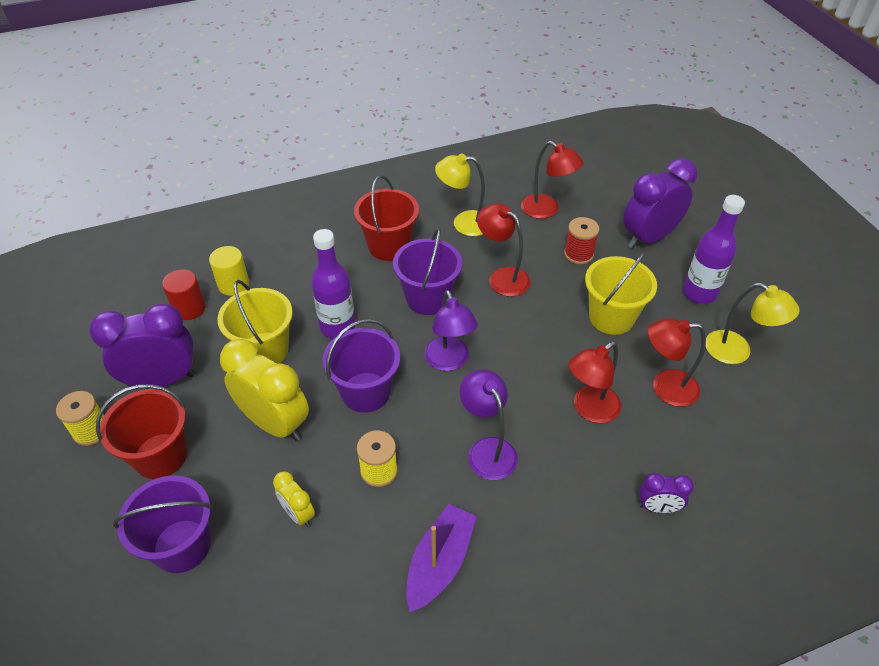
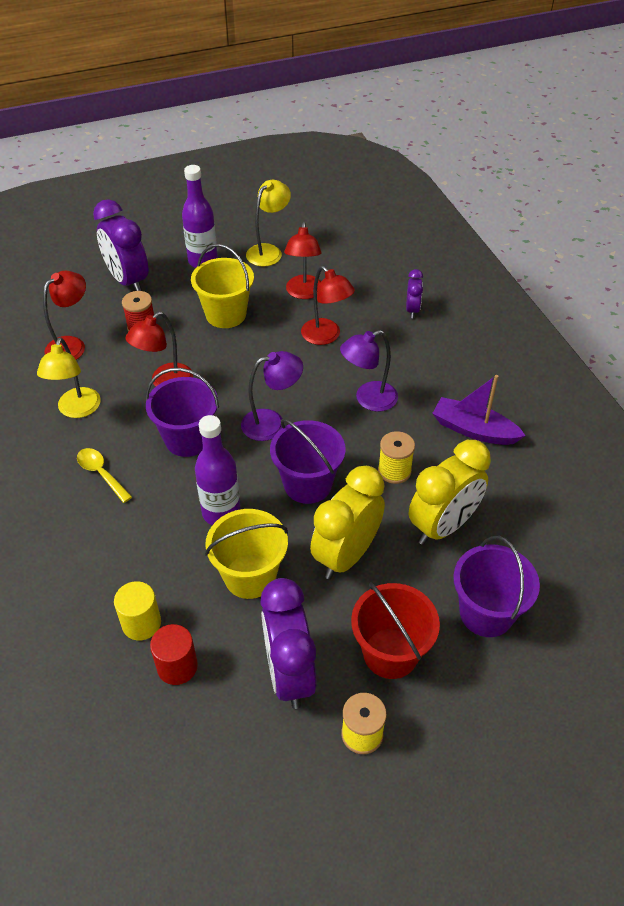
camera: 90 degrees left, 0 degrees up
(298, 514) = (443, 526): yellow clock -> yellow clock, size x2.01
(389, 246) = (101, 474): red bucket -> yellow spoon

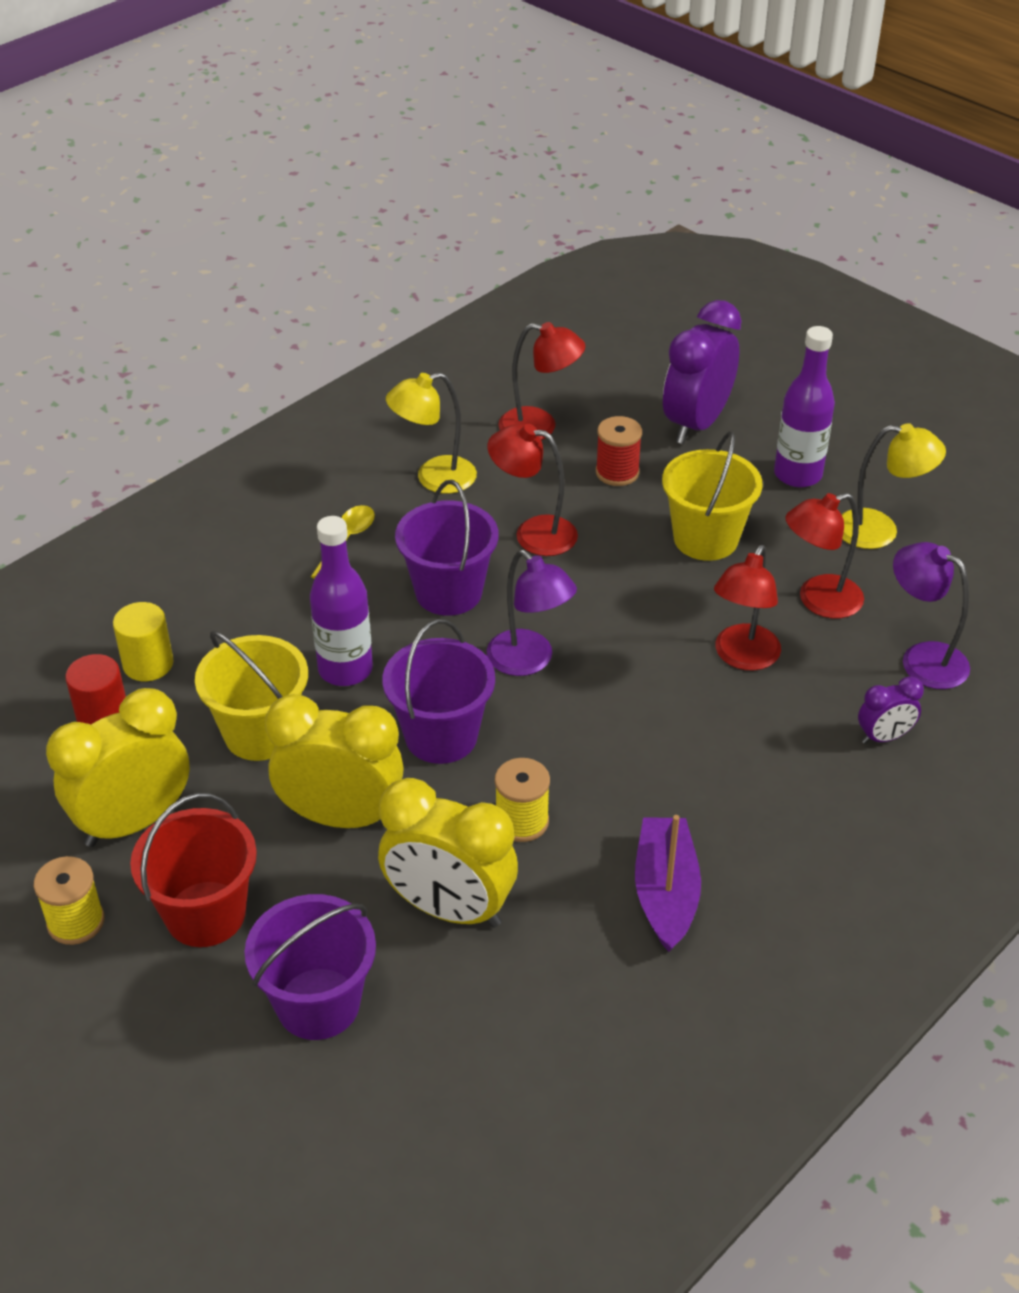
camera: 65 degrees right, 5 degrees down
(289, 673) = (134, 822): purple clock -> yellow clock
(368, 399) = (644, 747): purple lamp -> purple lamp (922, 659)

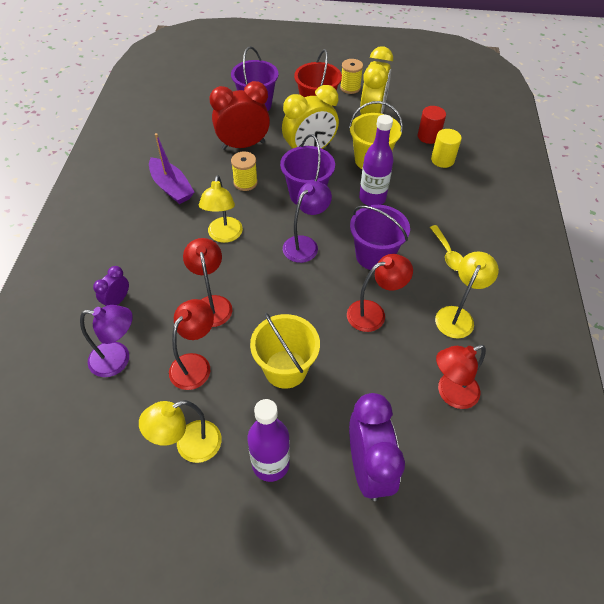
camera: 140 degrees right, 10 degrees up
(449, 908) = (243, 145): yellow clock -> red clock
(529, 661) = (305, 244): purple lamp -> purple lamp turned 120 degrees clockwise
(617, 472) = (374, 387): red spool -> none
(643, 745) = (224, 236): none -> yellow lamp

